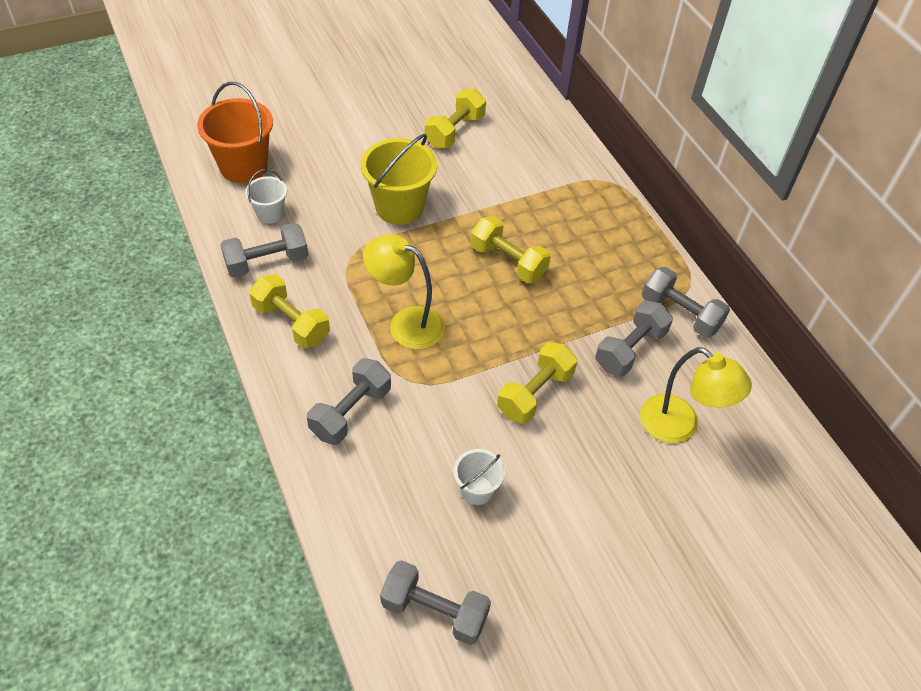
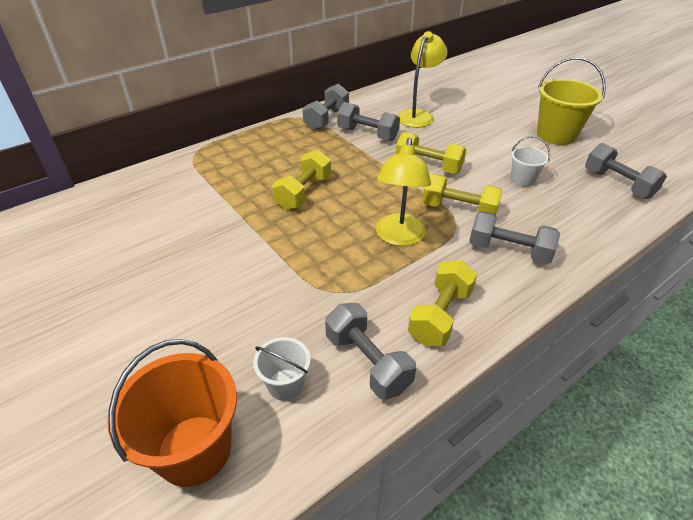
camera: 100 degrees left, 10 degrees down
(399, 207) = (249, 270): yellow bucket -> yellow bucket (556, 135)
(434, 611) = (618, 184): grey dumbbell -> grey dumbbell turned 45 degrees counterclockwise
(454, 131) = (121, 250): yellow dumbbell -> yellow dumbbell (459, 210)

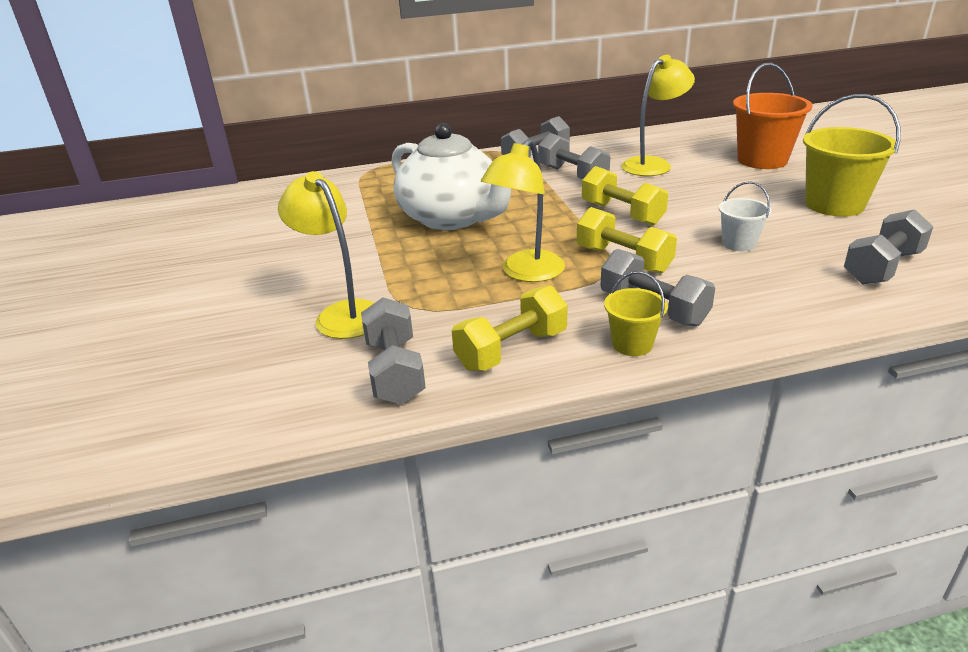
camera: 25 degrees right, 10 degrees down
(194, 449) = (177, 397): orange bucket -> orange bucket (762, 160)
(281, 314) = (342, 314): none -> yellow lamp
(285, 384) = (298, 370): white bucket -> none
(303, 193) = (452, 218): yellow dumbbell -> white teapot
(517, 287) = (632, 344): none -> yellow bucket
(618, 184) = (882, 267): grey dumbbell -> grey dumbbell turned 60 degrees clockwise

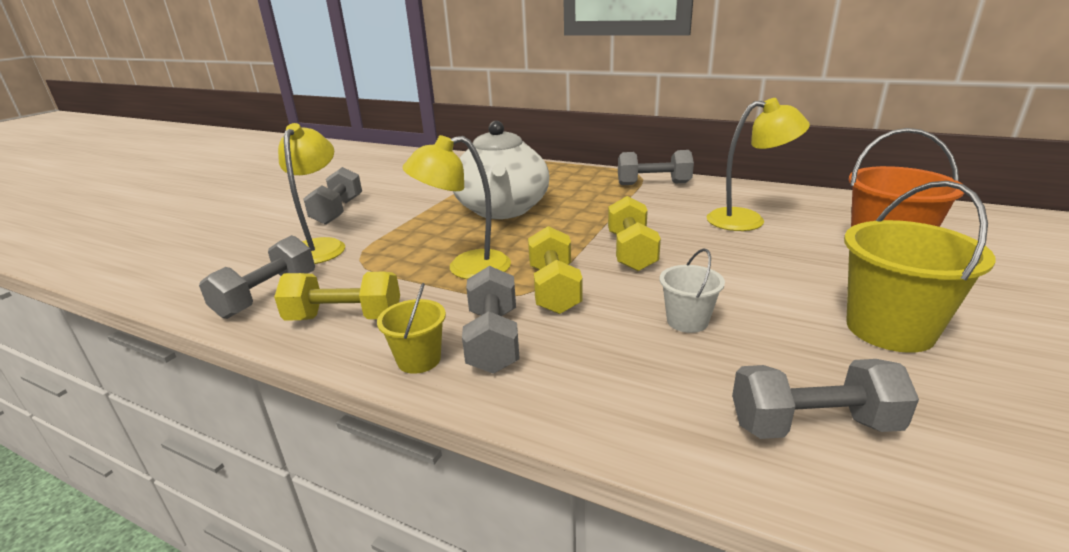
camera: 40 degrees right, 5 degrees down
(572, 175) = (653, 207): grey dumbbell -> grey dumbbell (338, 211)

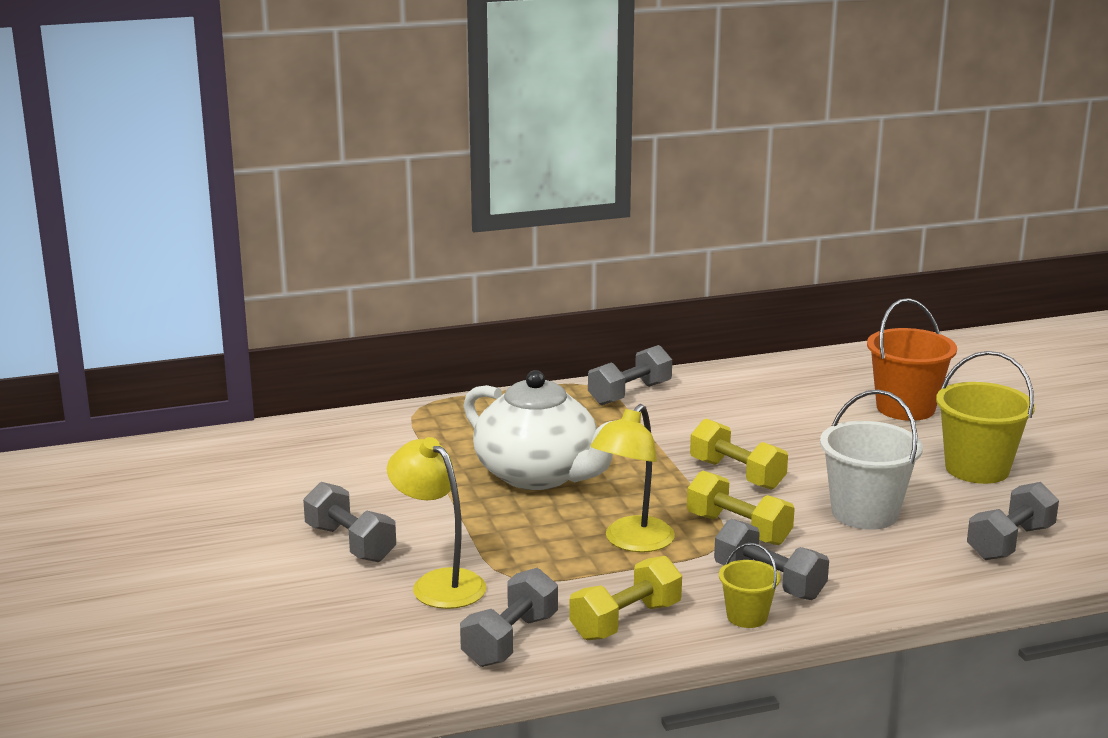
camera: 45 degrees left, 5 degrees down
(267, 296) = (510, 640): grey dumbbell -> grey dumbbell turned 45 degrees clockwise
(687, 321) = (865, 513): white bucket -> white bucket, size x1.84
(747, 220) = (775, 410): yellow lamp -> none

